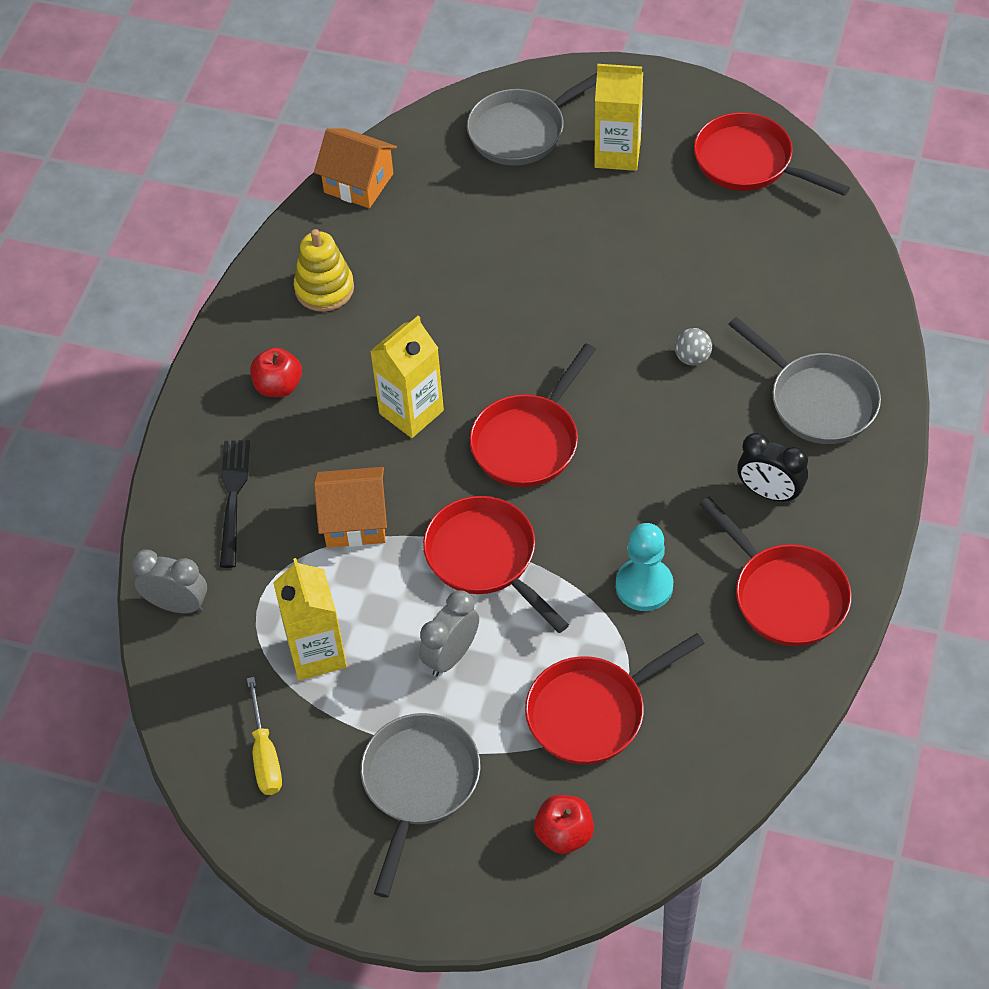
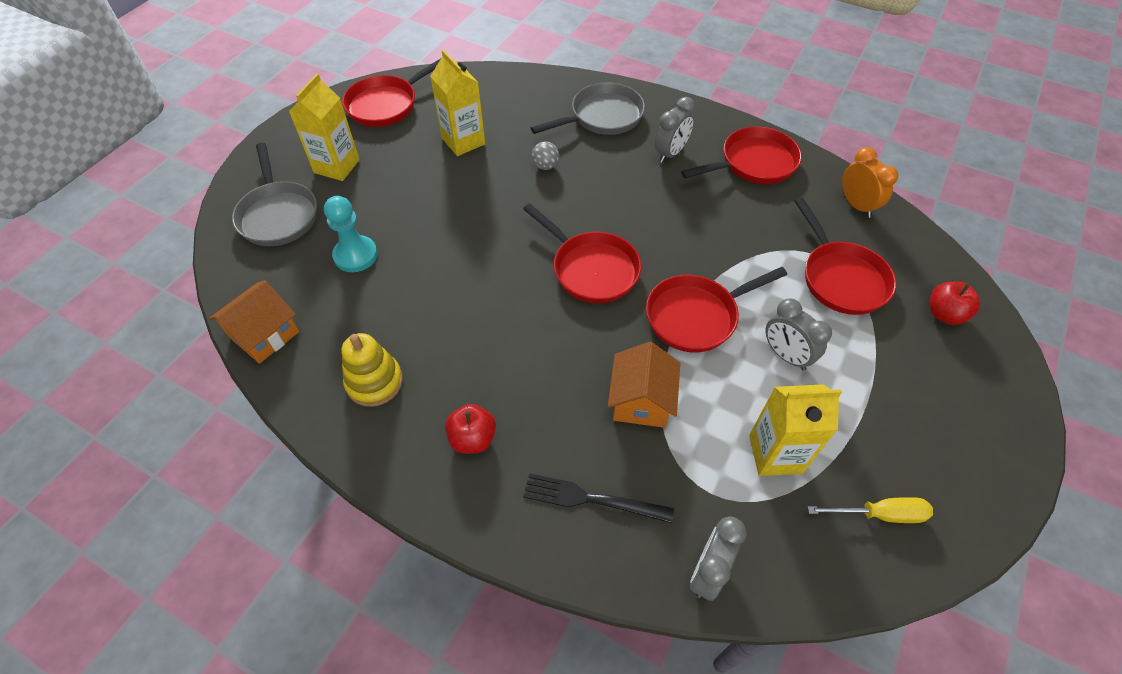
camera: 80 degrees left, 0 degrees up
(411, 412) = (537, 340): yellow carton -> yellow carton (463, 141)
(419, 784) = (906, 399): grey pan -> none
(644, 586) = (736, 229): turquoise pawn -> turquoise pawn (355, 255)
(740, 729) = (856, 205): none -> orange clock
(769, 493) = (670, 153): black clock -> grey clock

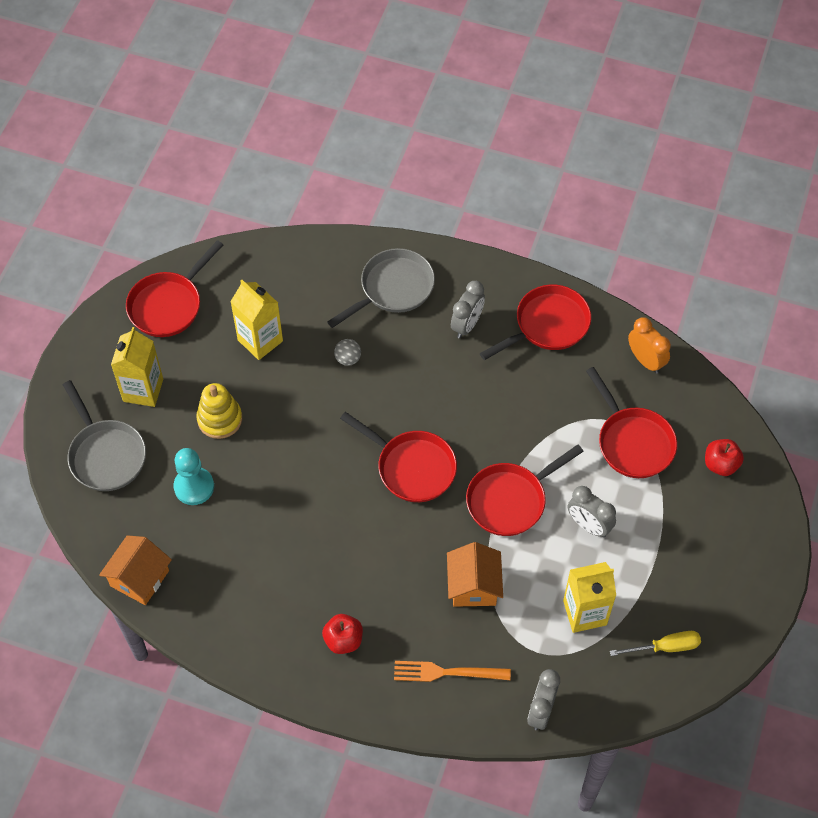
camera: 10 degrees left, 5 degrees up
(374, 382) = (249, 605): yellow stacking toy -> yellow stacking toy (220, 419)
(591, 499) = (447, 672): black fork -> orange fork

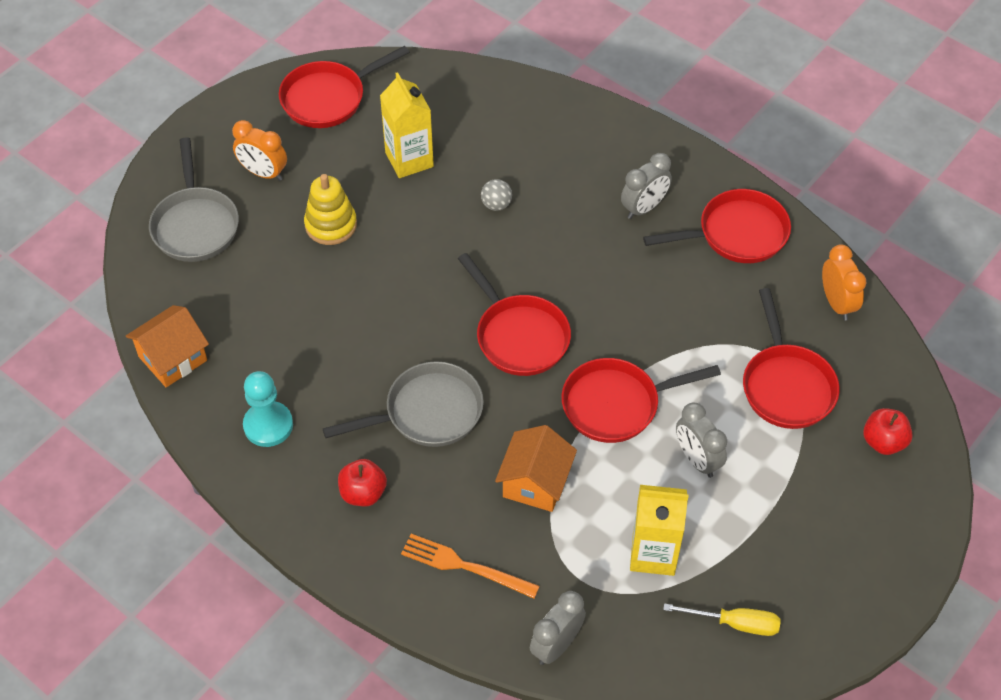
camera: 20 degrees right, 5 degrees down
(143, 390) = (263, 173): yellow carton -> orange clock
(194, 487) = (272, 284): turquoise pawn -> turquoise pawn (268, 425)
(393, 289) = (577, 148): grey pan -> grey pan (427, 413)

